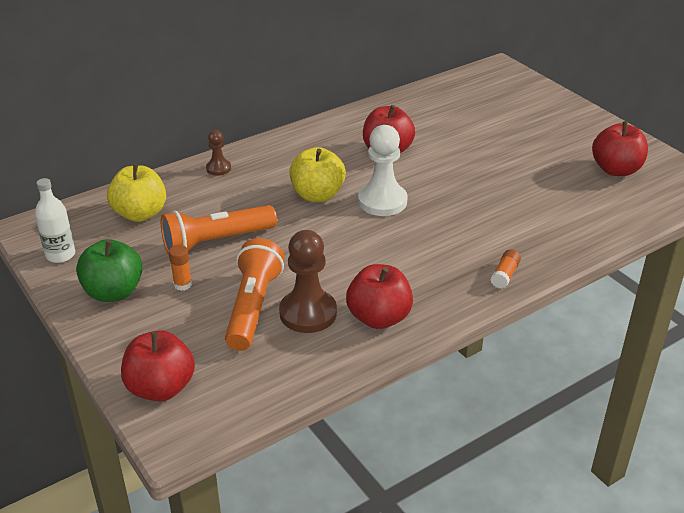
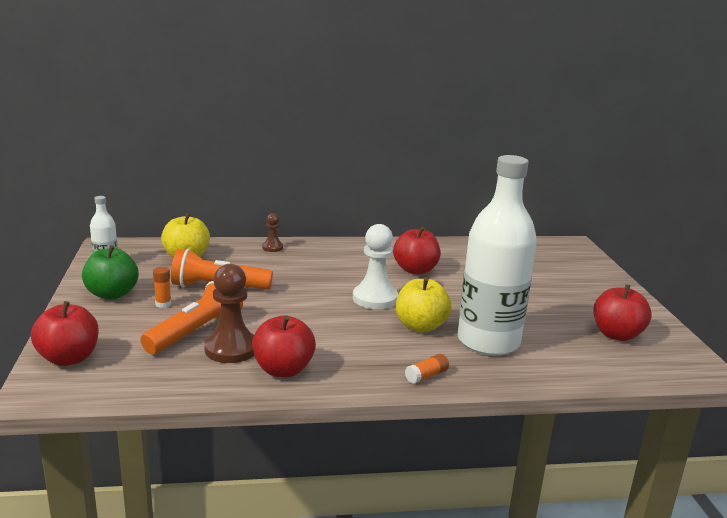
camera: 25 degrees right, 15 degrees down
(317, 195) = (327, 281): yellow apple -> yellow apple (420, 326)
(522, 217) = (488, 342): none -> white bottle

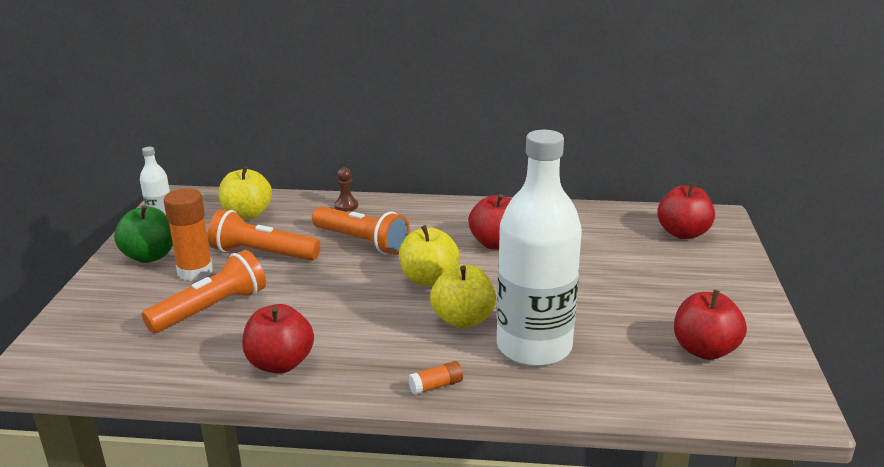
camera: 15 degrees right, 5 degrees up
(69, 358) = (72, 331): red apple -> red apple (683, 233)
(163, 304) = (195, 271): orange glue stick -> orange glue stick, size x2.05
(231, 349) = (238, 332): brown pawn -> none
(302, 274) = (362, 242): none -> orange flashlight
(375, 298) = (428, 279): white pawn -> yellow apple

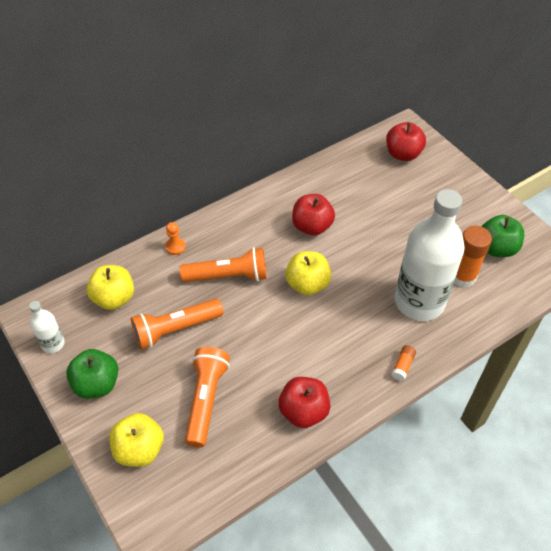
camera: 40 degrees left, 25 degrees up
(195, 271) = (150, 376): orange glue stick -> orange glue stick (463, 276)
(346, 206) = (175, 247): brown pawn -> orange pawn
(463, 320) = (363, 306): yellow apple -> yellow apple (139, 449)
(704, 350) = (496, 248): red apple -> green apple

